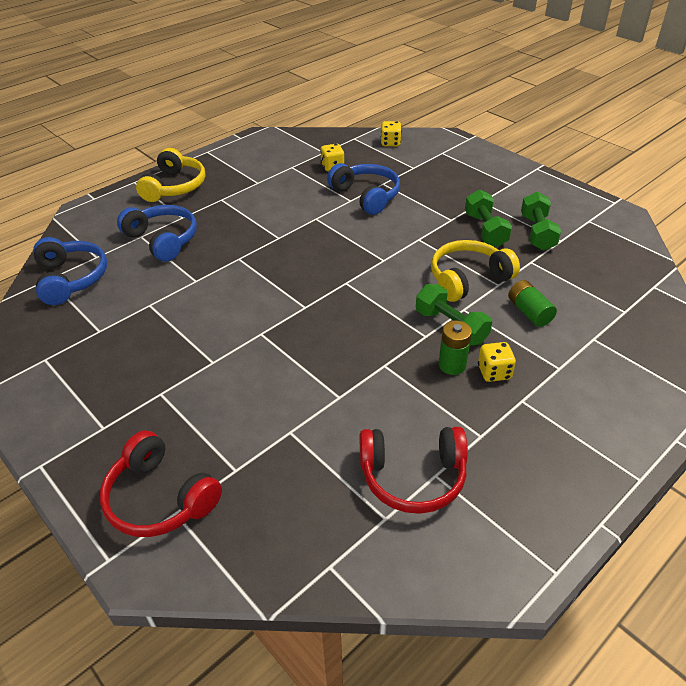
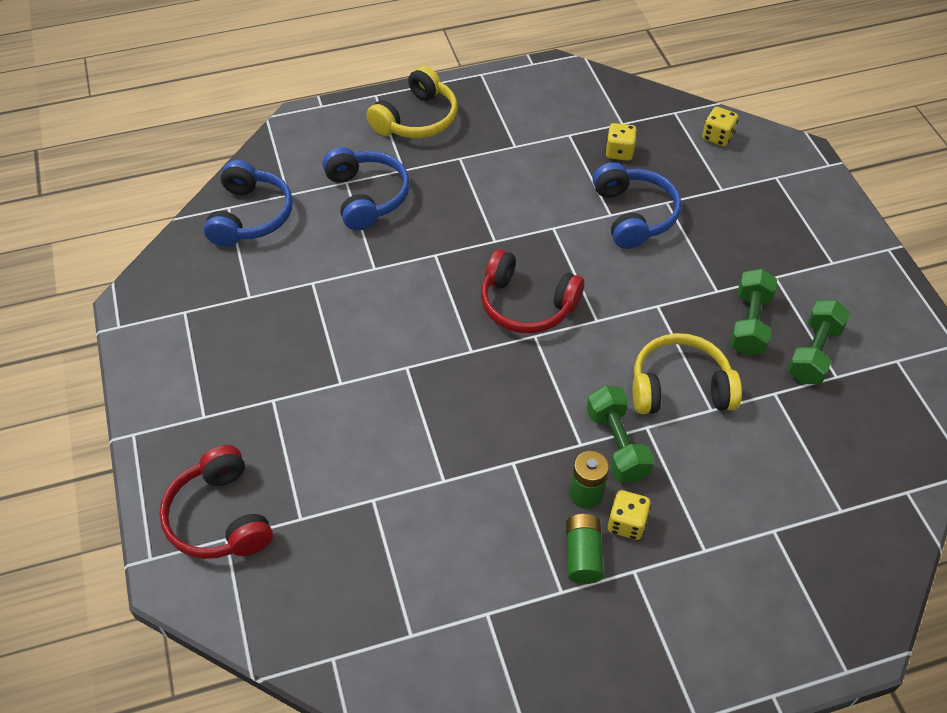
camera: 25 degrees right, 10 degrees up
(413, 477) = (463, 605): red headphones -> red headphones (526, 305)
(529, 312) = (722, 463): green battery -> green battery (582, 555)

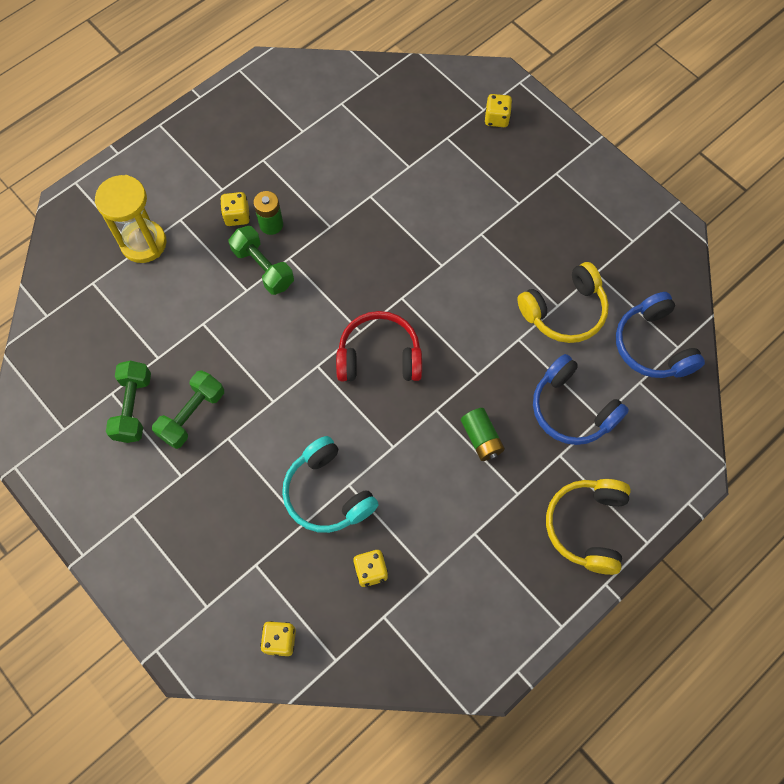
camera: 155 degrees right, 15 degrees up
(219, 517) = (496, 118): red headphones -> yellow dice
(582, 555) = (258, 185): green battery -> green battery (481, 438)
(634, 215) = (327, 493): blue headphones -> turquoise headphones
(680, 387) = (232, 332): yellow headphones -> yellow headphones (564, 311)
(749, 323) = (192, 415): green dumbbell -> green dumbbell turned 45 degrees clockwise
(762, 536) = (143, 243): none -> yellow hourglass

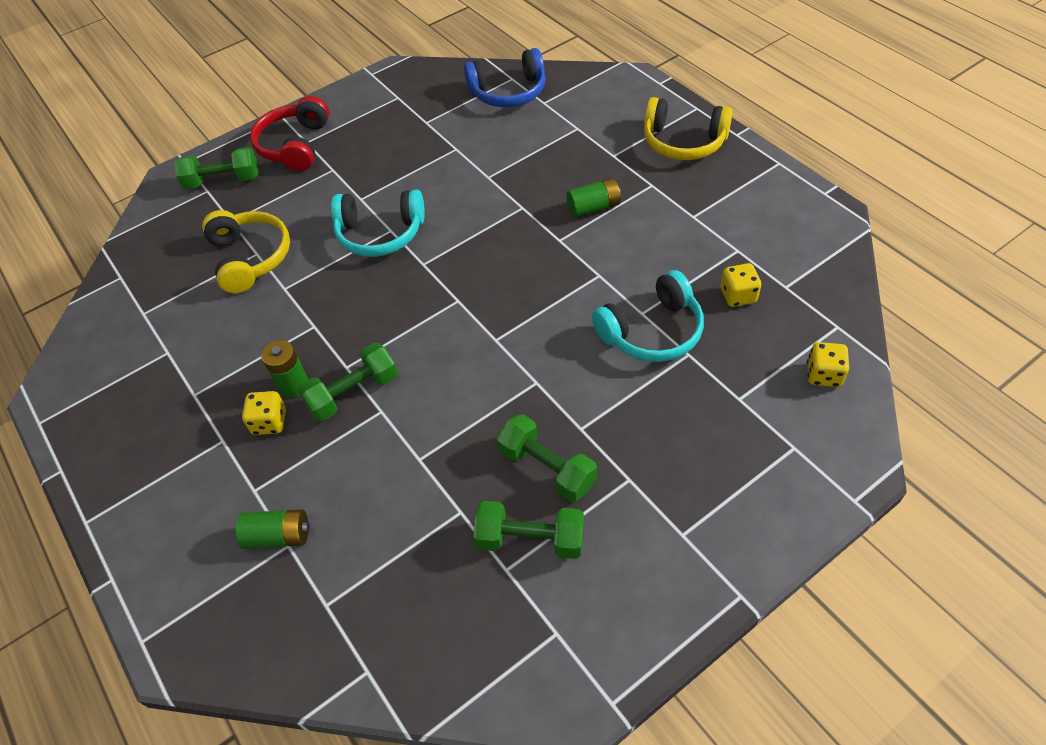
camera: 80 degrees left, 15 degrees down
(143, 243) = (278, 536): yellow hourglass -> green battery
(379, 356) = (491, 284): red headphones -> red headphones (295, 145)
(436, 257) = (380, 234): none -> turquoise headphones
(496, 118) = (223, 181): yellow dice -> green dumbbell
(564, 311) = (463, 144): yellow headphones -> yellow headphones (250, 258)
(572, 409) = (567, 145): blue headphones -> none

